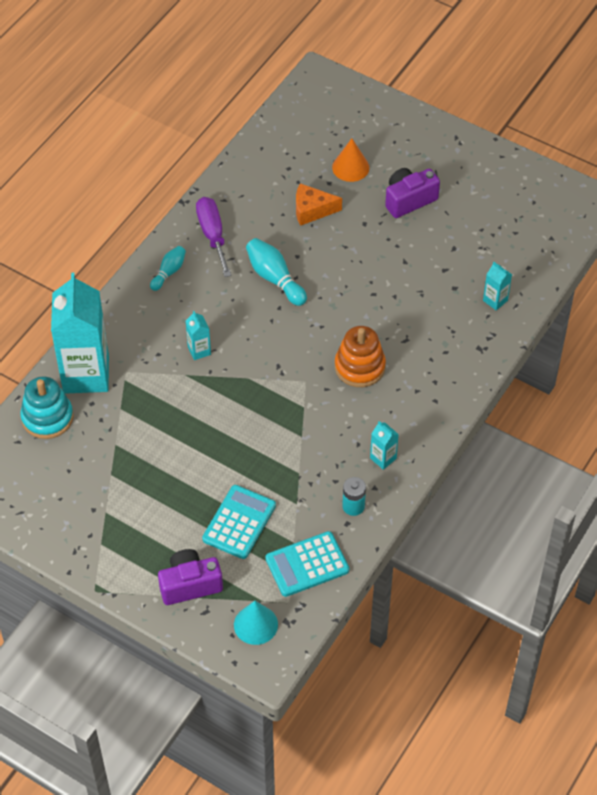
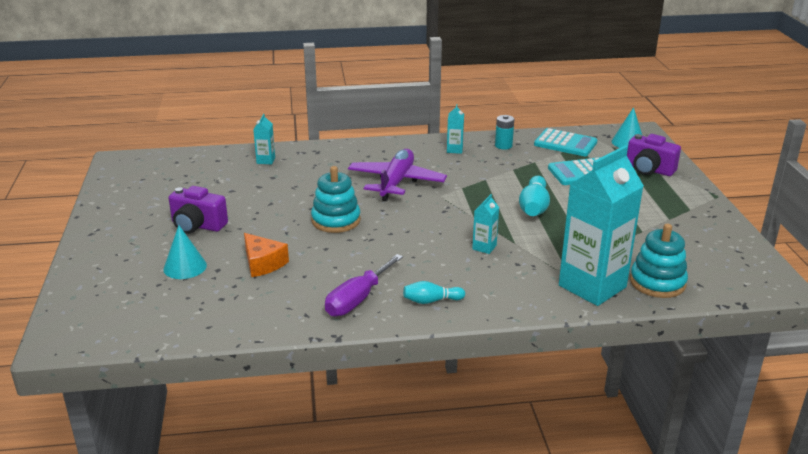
camera: 130 degrees left, 25 degrees down
(275, 278) = (364, 247): turquoise bowling pin -> turquoise bowling pin (534, 207)
(333, 286) = (336, 220): none -> turquoise stacking toy
(350, 167) = (185, 267): orange cone -> turquoise cone
(359, 367) = (396, 182): orange stacking toy -> purple plane

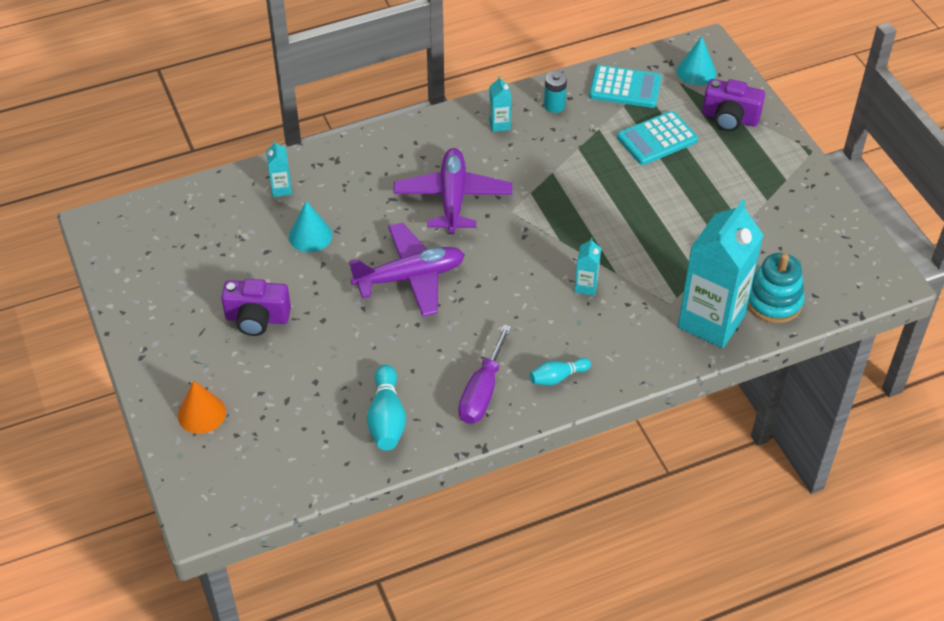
camera: 15 degrees left, 20 degrees up
(111, 274) = (201, 413): none -> orange cone
(185, 267) = (277, 385): turquoise cone -> turquoise cone (310, 235)
(263, 263) = (360, 362): orange cheese -> none
(336, 220) = (410, 277): turquoise stacking toy -> purple plane
(534, 207) = (620, 210): turquoise bowling pin -> turquoise bowling pin (387, 418)

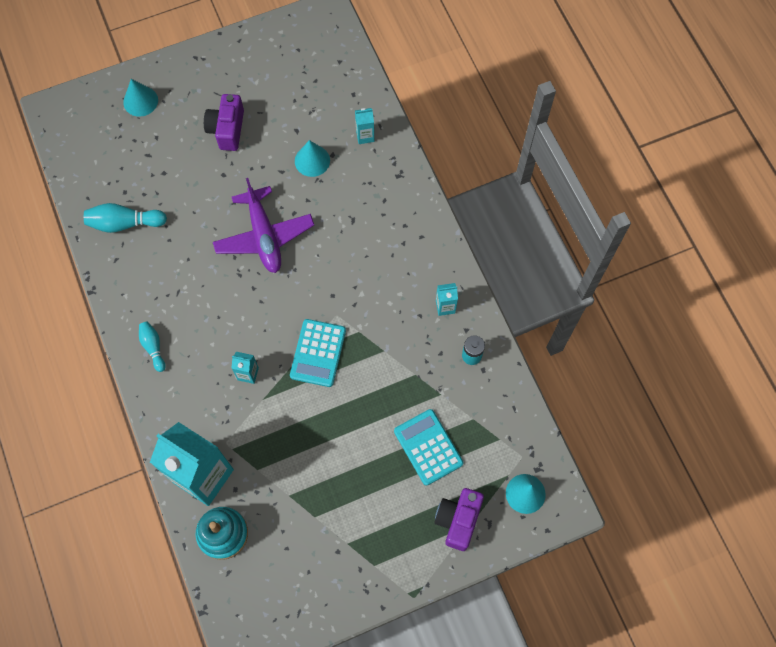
camera: 90 degrees right, 20 degrees up
(201, 413) = (140, 101): orange cone -> turquoise cone
(453, 198) = (352, 268): purple plane -> none
(482, 392) = (143, 290): purple screwdriver -> none
(625, 87) = (499, 422): turquoise calculator -> turquoise calculator (318, 353)

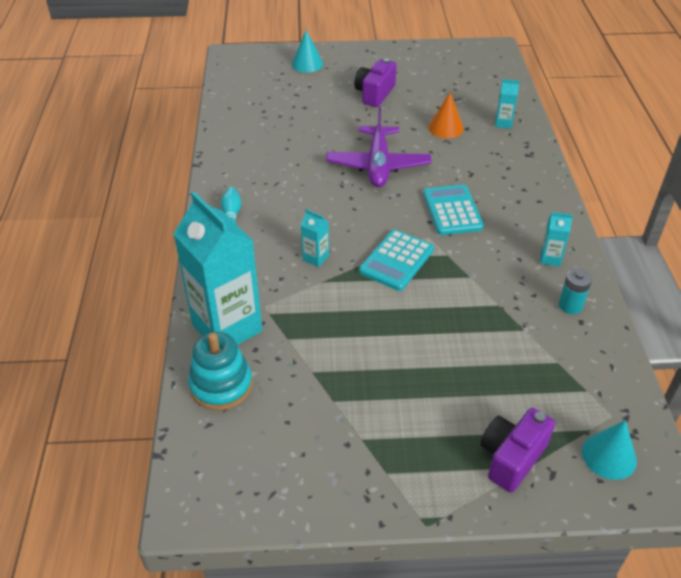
camera: 20 degrees right, 25 degrees down
(124, 223) = (252, 129): turquoise bowling pin -> none
(312, 160) = (446, 128): turquoise cone -> orange cone
(428, 447) = (494, 373): turquoise calculator -> turquoise calculator (452, 211)

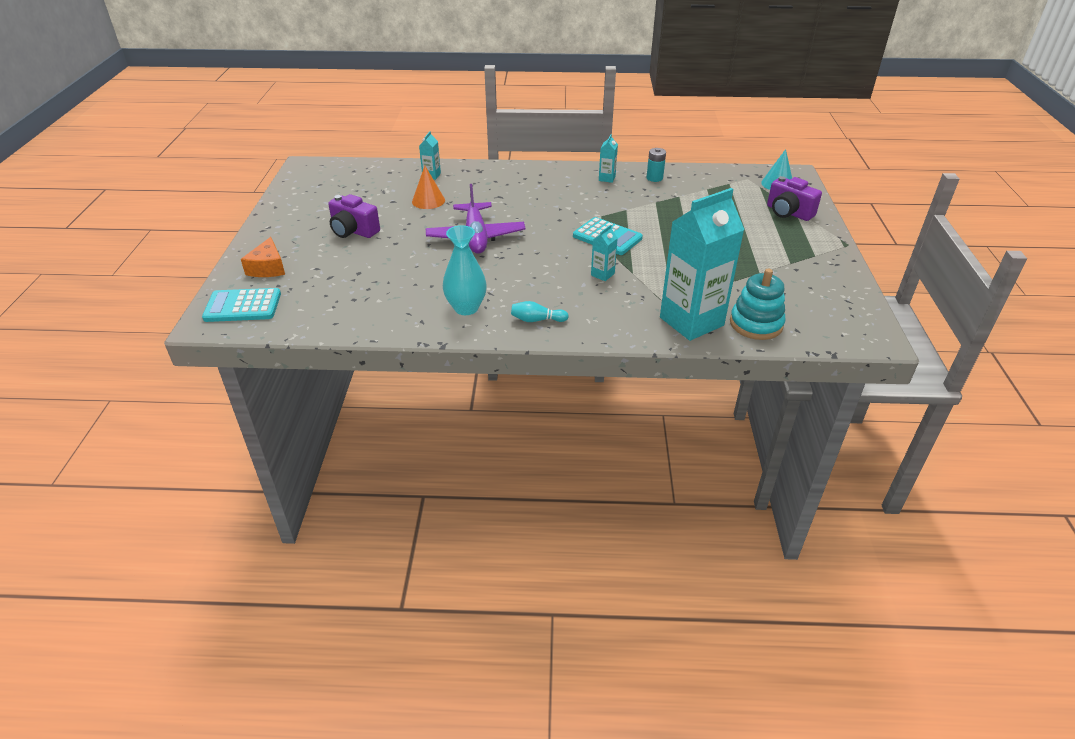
camera: 85 degrees left, 5 degrees down
(251, 171) = (466, 308): none -> turquoise vase
(307, 64) = (268, 268): turquoise cone -> orange cheese
(378, 165) = (476, 237): purple plane -> purple plane turned 75 degrees clockwise
(452, 211) = (547, 209): turquoise calculator -> turquoise calculator (243, 306)

